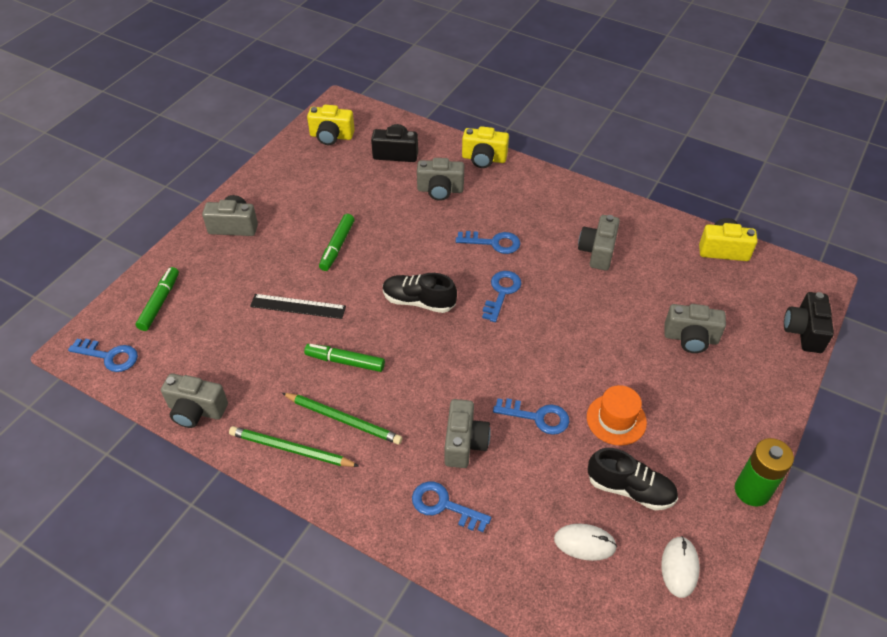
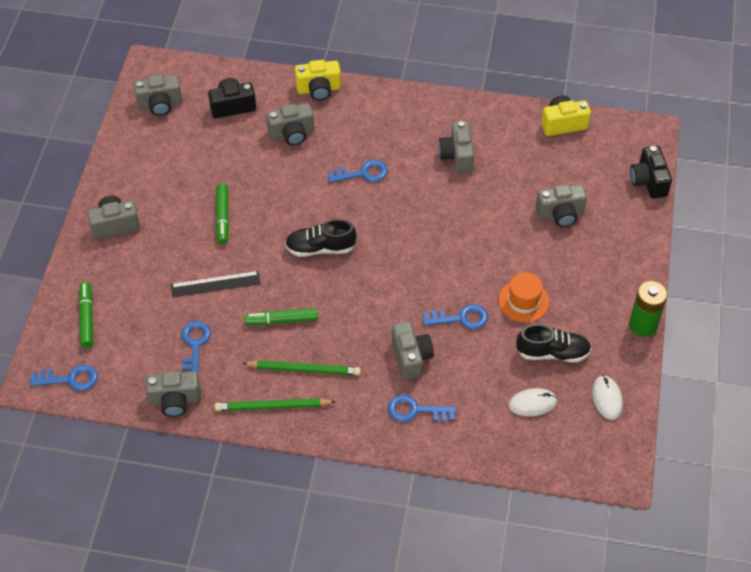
camera: 20 degrees left, 5 degrees up
(331, 136) = (160, 104): yellow camera -> grey camera
(501, 292) = (389, 219): blue key -> blue key (195, 345)

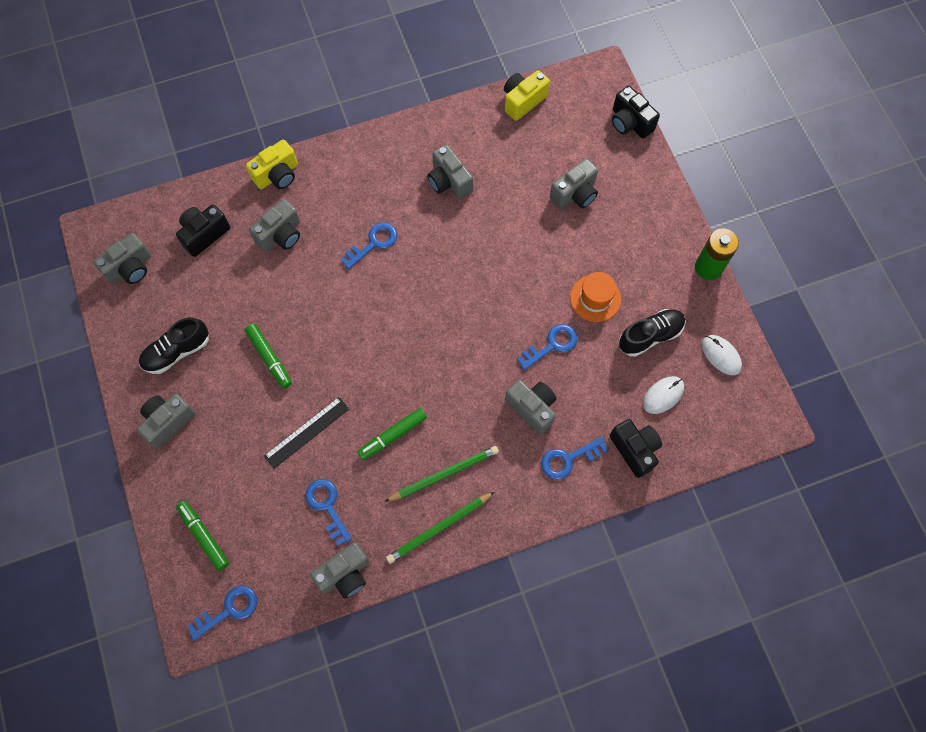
camera: 30 degrees left, 15 degrees up
(320, 248) = (382, 341): black shoe -> black shoe (177, 351)
(478, 432) = (634, 450): none -> black camera

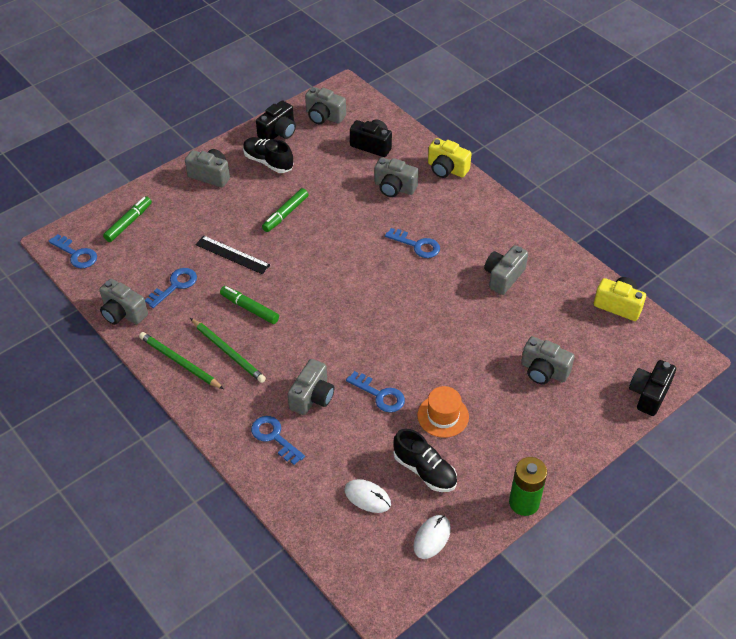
camera: 70 degrees right, 20 degrees down
(634, 450) = (303, 487): black camera -> black camera (278, 132)

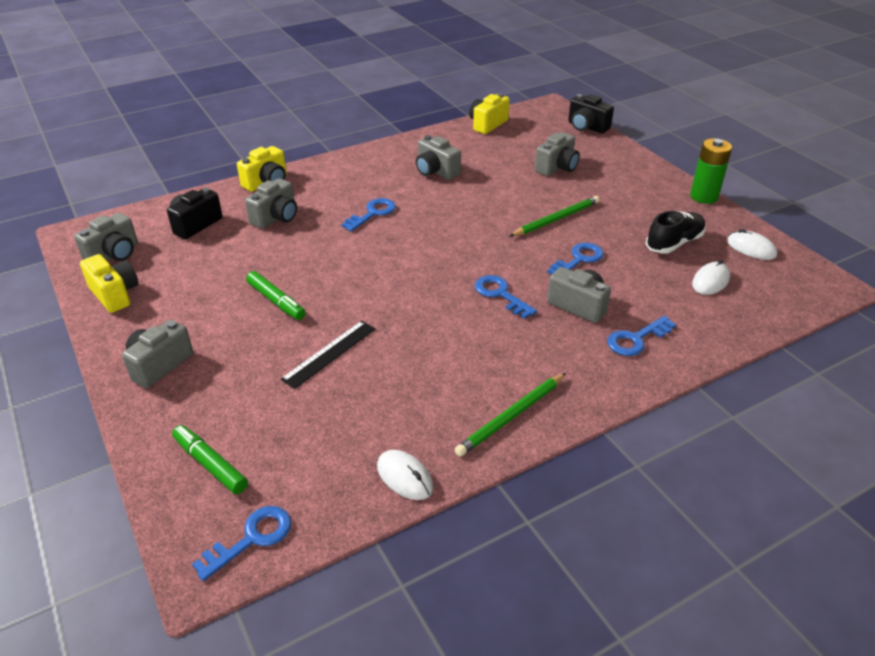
camera: 80 degrees left, 10 degrees down
(123, 313) = (405, 477): grey camera -> white mouse
(175, 286) = (367, 415): blue key -> blue key (500, 295)
(228, 352) = (501, 368): green pencil -> green pencil (556, 219)
(249, 308) = (431, 344): green marker -> none
(268, 162) = (168, 308): black shoe -> none
(278, 132) = (115, 294): black camera -> yellow camera
(443, 416) = (607, 225): orange hat -> none

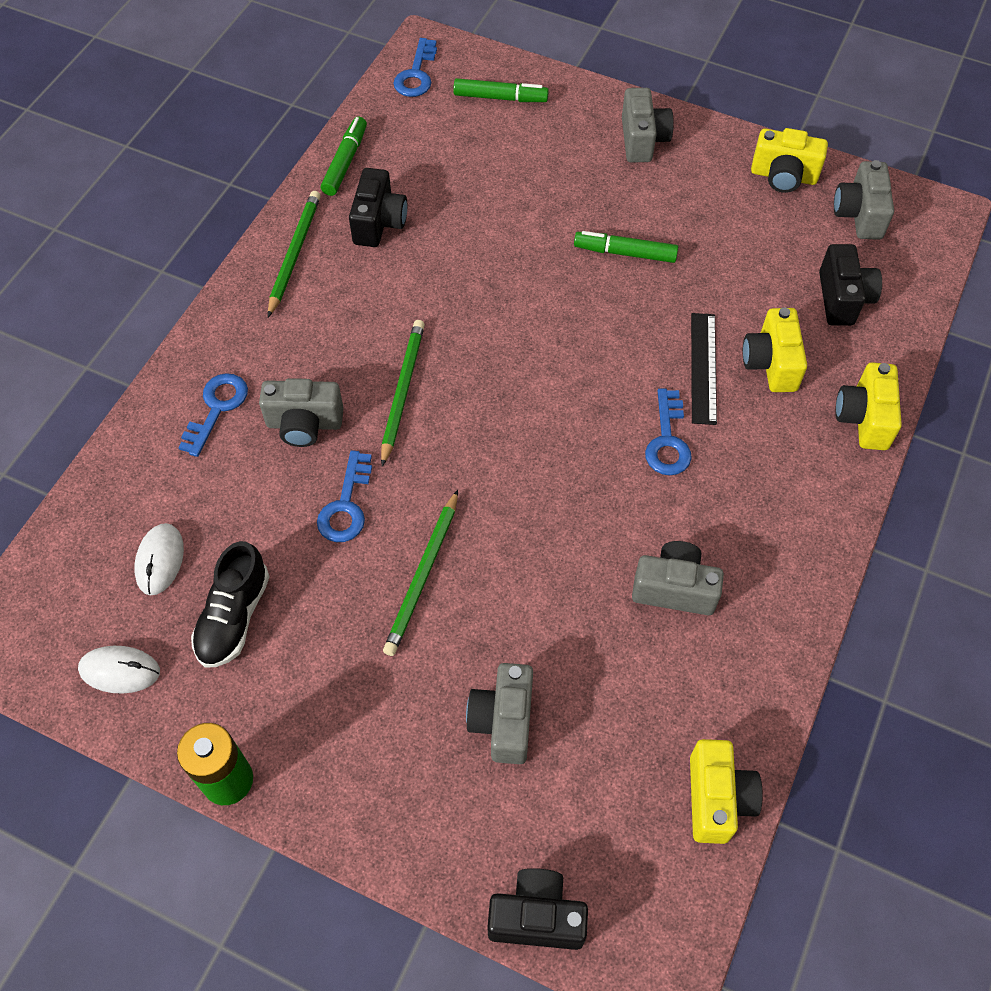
camera: 145 degrees right, 20 degrees up
(276, 217) = (771, 363): grey camera -> yellow camera
(329, 353) = (510, 227): black ruler -> black ruler (703, 368)
(405, 477) = (345, 162): white mouse -> green marker
(423, 407) = (379, 223): none -> black camera
(500, 295) = (402, 391): blue key -> green pencil

